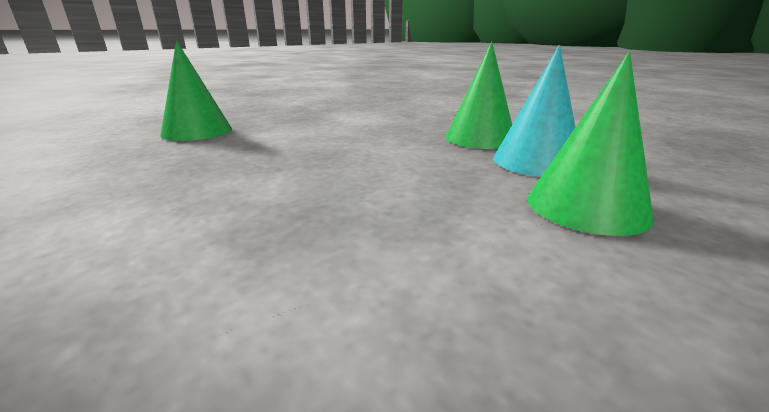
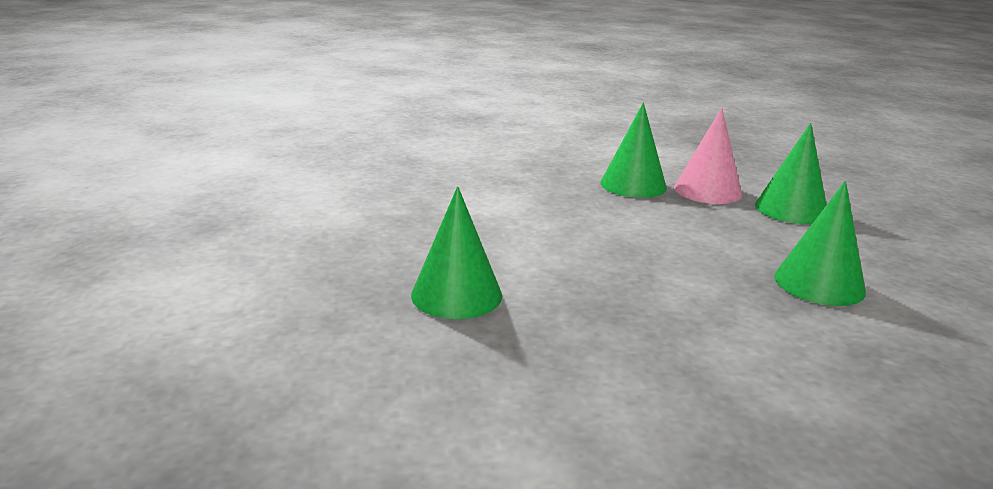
camera: 60 degrees left, 0 degrees up
(340, 252) = (819, 283): none -> green cone
(536, 162) = (707, 191): turquoise cone -> pink cone

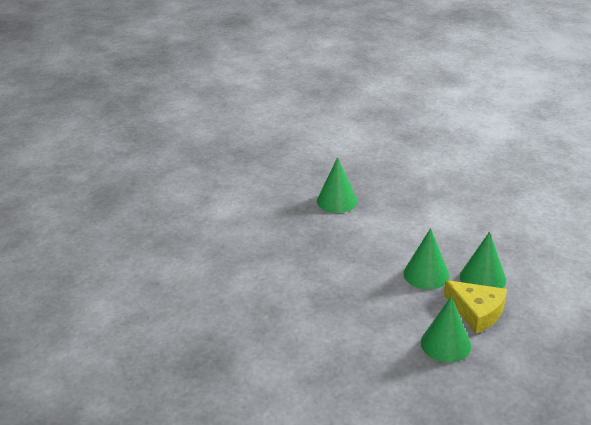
camera: 100 degrees right, 10 degrees up
(707, 191) = (476, 311): pink cone -> yellow cheese
(819, 283) = (338, 319): green cone -> green cone (426, 274)

